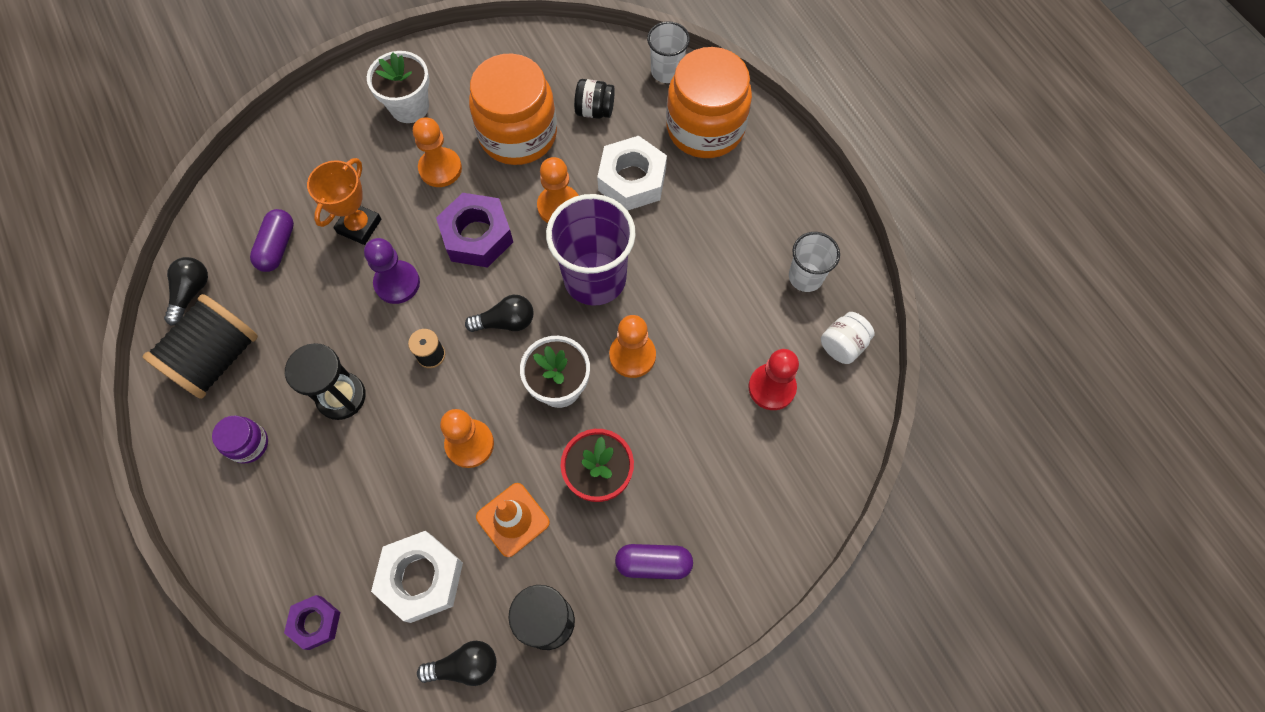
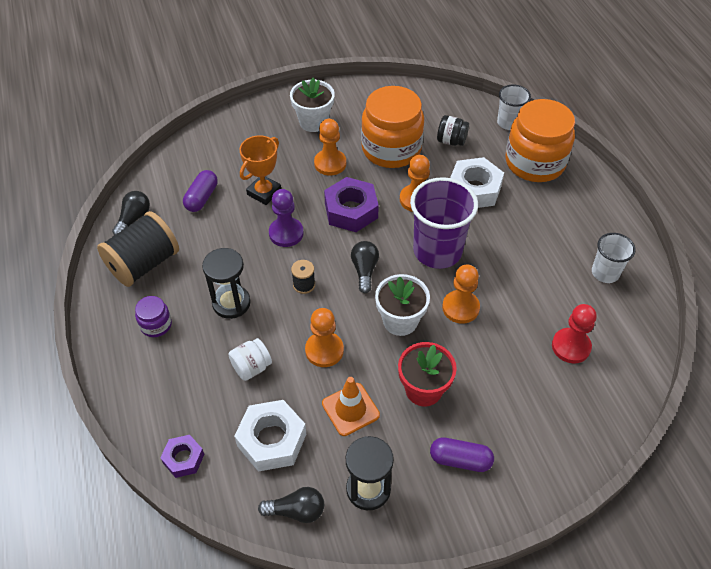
camera: 10 degrees right, 15 degrees down
(506, 322) = (364, 270): black light bulb -> black light bulb turned 90 degrees counterclockwise
(842, 345) = (631, 325): white jar -> white jar (251, 367)

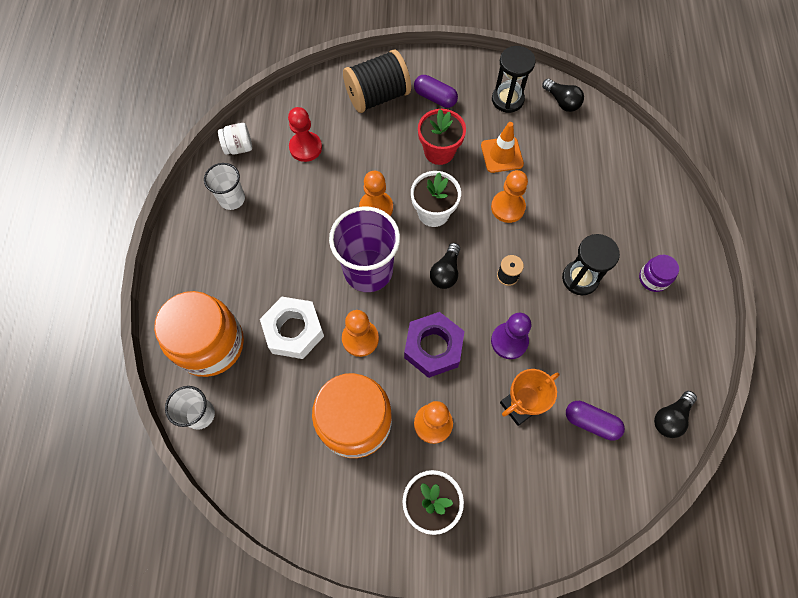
camera: 160 degrees left, 15 degrees up
(144, 264) = (661, 352): black spool -> black spool (377, 96)
(183, 458) = (638, 158): purple nut -> none
(202, 198) = (591, 422): purple capsule -> purple capsule turned 75 degrees clockwise
(251, 367) = (573, 212): white jar -> white jar (239, 147)
(271, 440) = (569, 151): white nut -> none
(296, 511) = (562, 101): black light bulb -> black light bulb turned 150 degrees counterclockwise
(451, 141) = (281, 409): black jar -> none

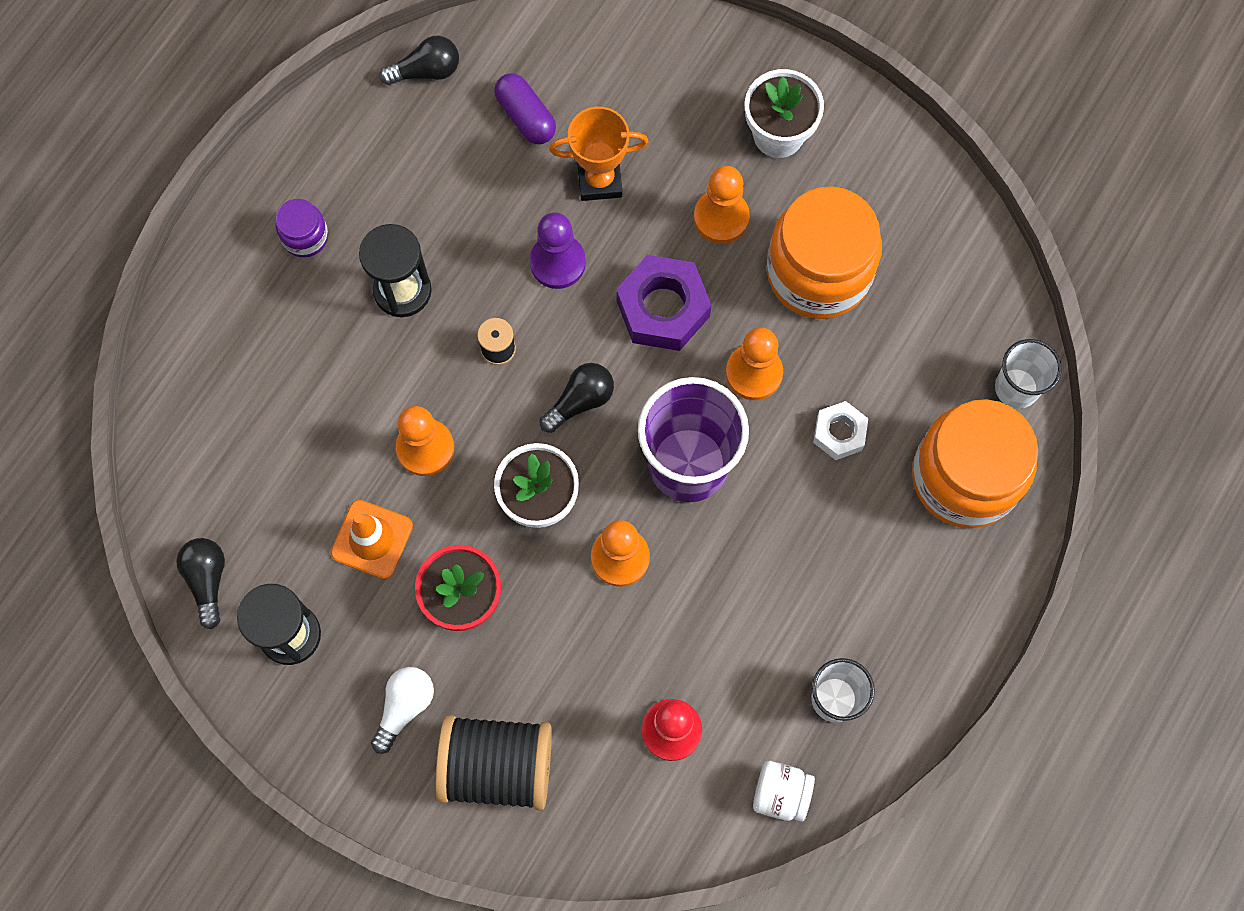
camera: 150 degrees left, 5 degrees up
(294, 331) = (839, 433): white nut -> white nut, size x0.58
(435, 98) = (404, 707): purple capsule -> white light bulb

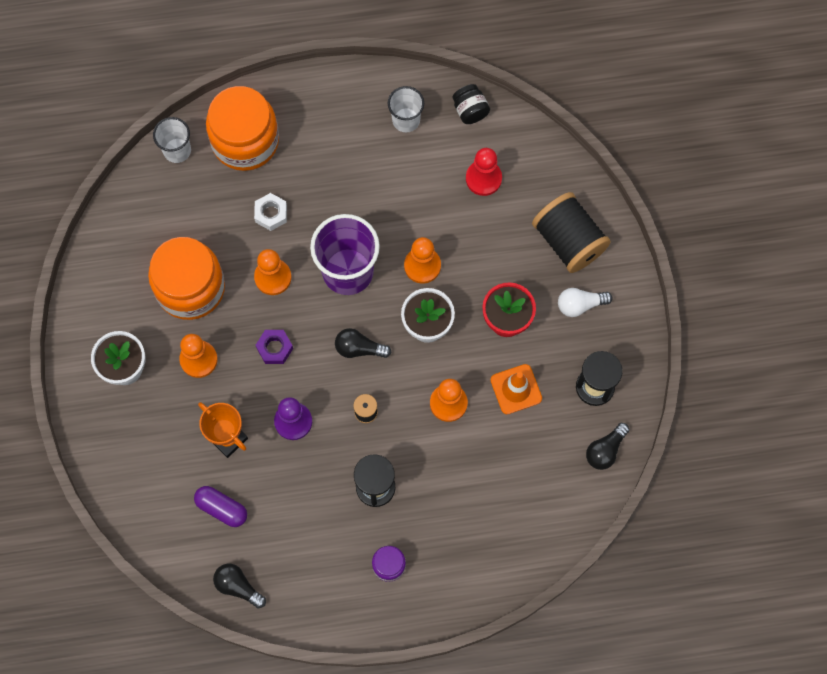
camera: 130 degrees left, 0 degrees up
(526, 116) = (222, 508): purple capsule -> purple capsule turned 75 degrees counterclockwise
(663, 308) = (274, 348): purple nut -> purple nut, size x0.58
(780, 794) = (470, 110): white jar -> black jar

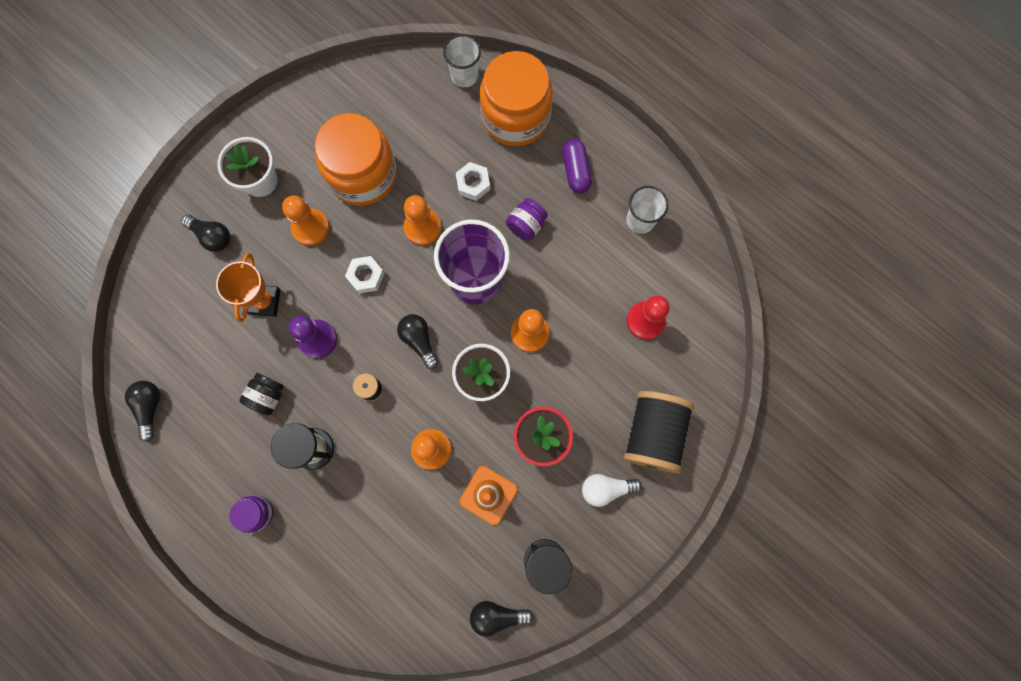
camera: 50 degrees right, 5 degrees up
(139, 439) = (212, 236): none -> black light bulb
(222, 508) = (204, 343): purple capsule -> purple capsule (575, 171)
(274, 348) = (366, 276): purple nut -> white nut
(338, 202) = (526, 225): none -> purple jar
(470, 110) = (693, 263): black jar -> black jar (268, 396)
(580, 305) = (606, 488): white light bulb -> white light bulb turned 45 degrees counterclockwise

